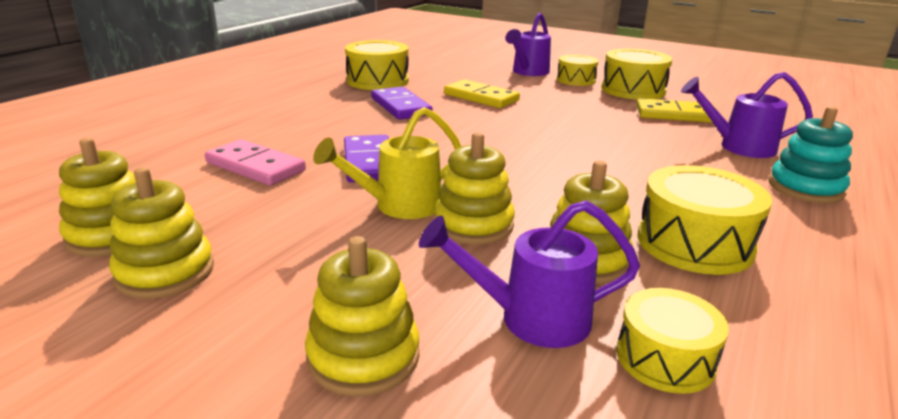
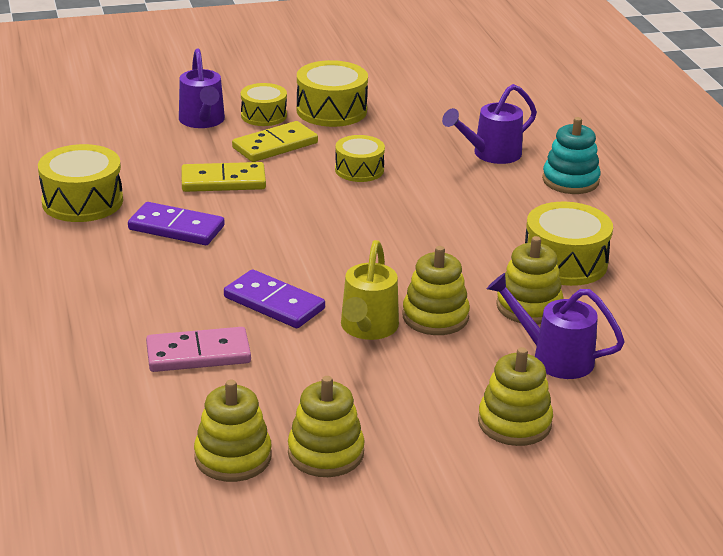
camera: 45 degrees left, 5 degrees up
(531, 318) = (554, 357): purple watering can -> purple watering can turned 75 degrees clockwise
(665, 358) = (632, 342): yellow drum -> yellow drum (359, 170)
(676, 115) = (406, 133): yellow domino -> yellow domino (275, 145)

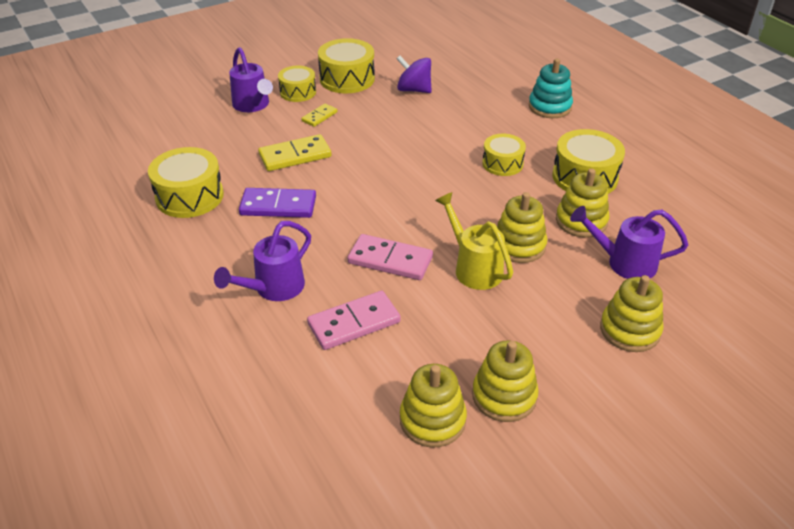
camera: 15 degrees left, 10 degrees up
(274, 303) = (390, 260): purple domino -> pink domino
(275, 145) = (319, 116): yellow domino -> yellow domino, size x0.56
(359, 170) = (394, 126): yellow drum -> yellow drum (502, 163)
(367, 328) = (474, 268): yellow watering can -> yellow watering can turned 150 degrees clockwise
(407, 135) = (414, 90): none -> purple spinning top
(491, 154) = (482, 95): purple watering can -> purple watering can (273, 288)

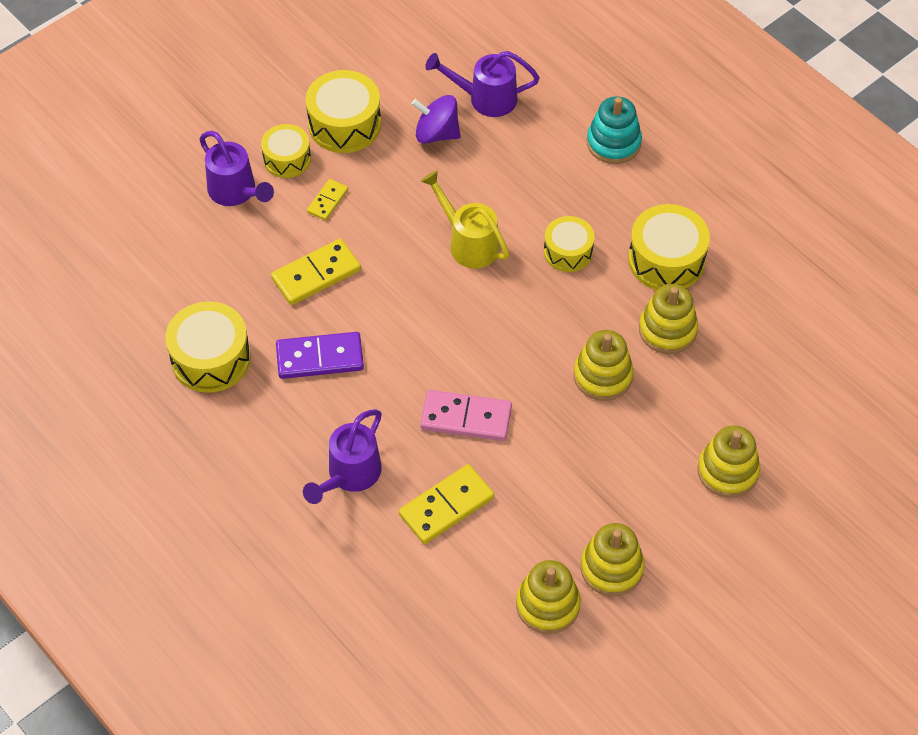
camera: 10 degrees left, 15 degrees up
(354, 323) = (446, 506): pink domino -> yellow domino
(474, 268) = (558, 414): yellow watering can -> yellow watering can (468, 243)
(624, 263) = (718, 383): purple watering can -> purple watering can (485, 98)

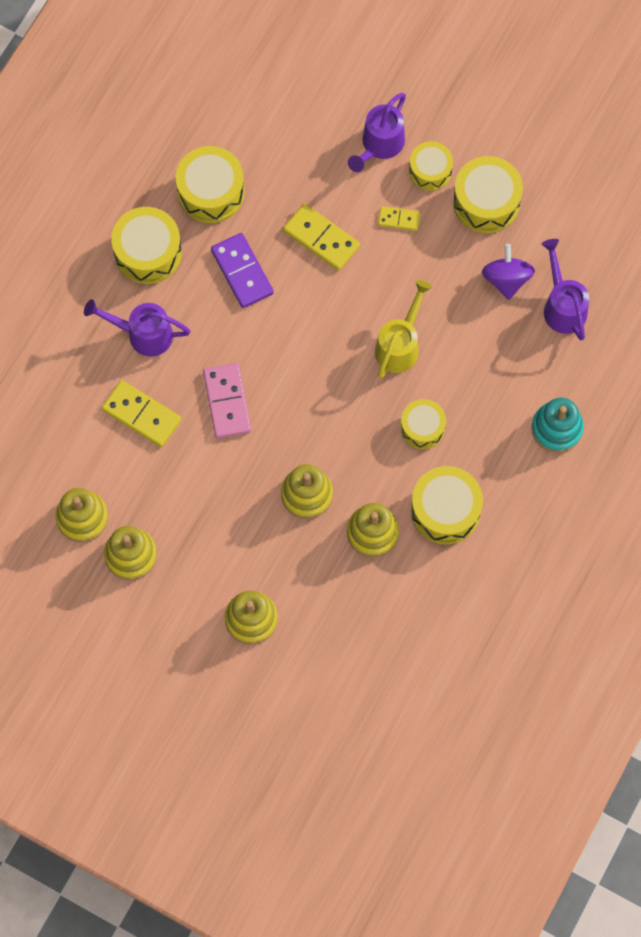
camera: 70 degrees right, 15 degrees up
(253, 441) = (148, 252): none -> yellow drum

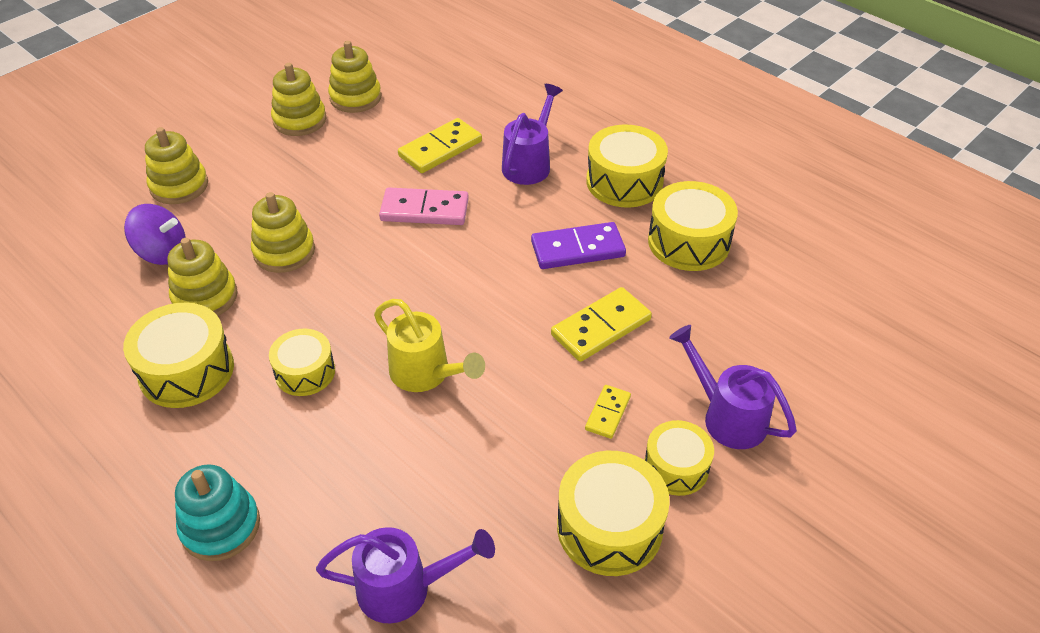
camera: 105 degrees right, 25 degrees down
(506, 279) = (475, 522): purple spinning top -> purple spinning top (162, 253)

